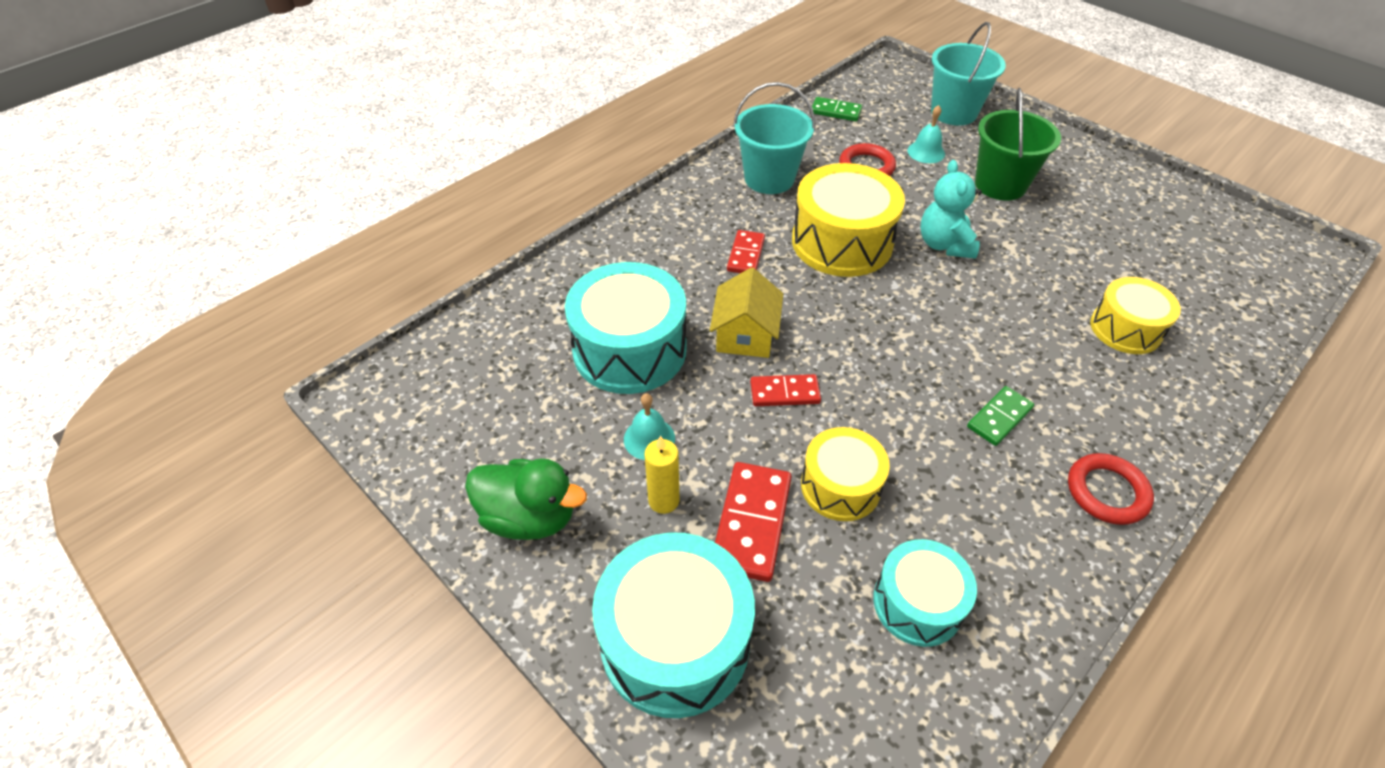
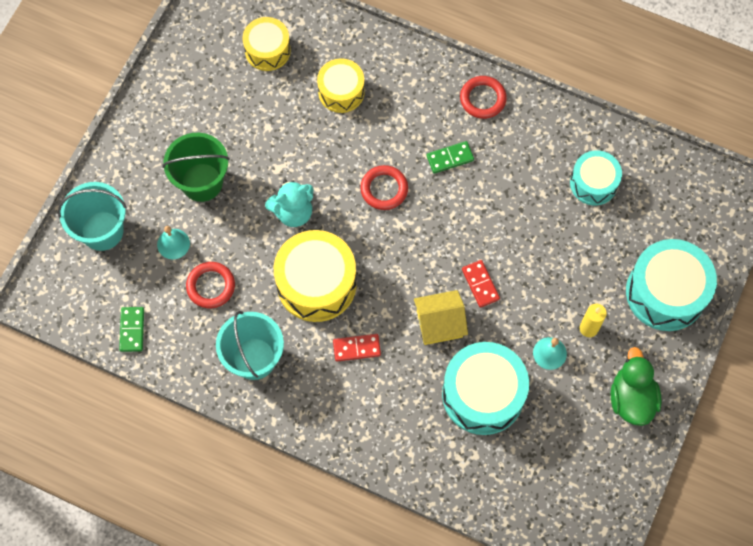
camera: 110 degrees left, 20 degrees up
(751, 523) = (582, 276): red domino -> none
(840, 486) = (537, 235): yellow drum -> yellow drum (267, 50)
(960, 333) = (384, 189): none -> red ring
(999, 417) = (450, 158): green domino -> green domino turned 45 degrees counterclockwise

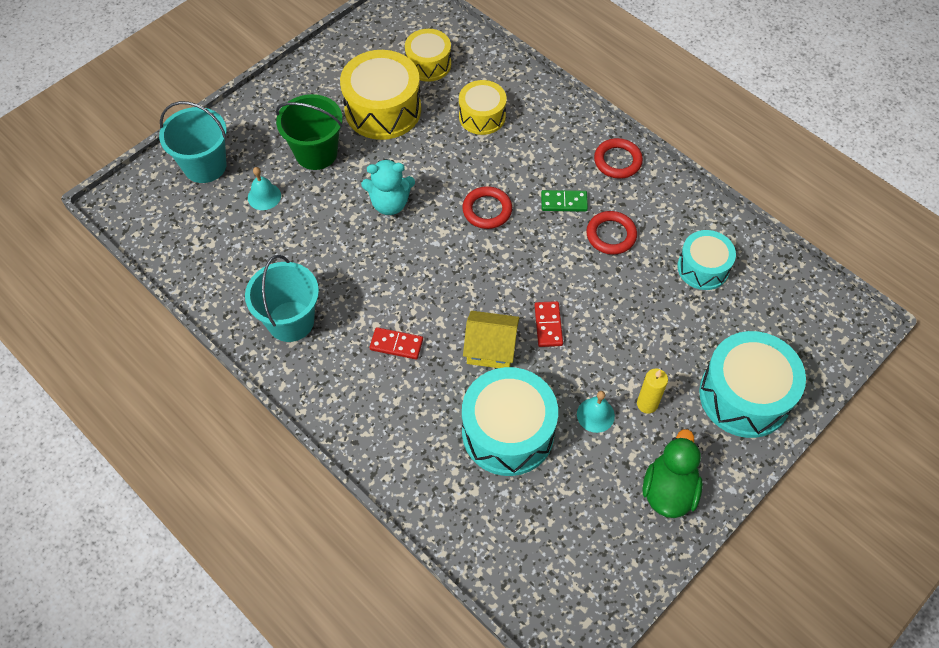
camera: 20 degrees right, 10 degrees down
(132, 330) = (188, 258): green domino -> none
(211, 286) = (281, 243): red ring -> red ring (611, 235)
(316, 283) = (383, 273): yellow drum -> yellow drum (383, 110)

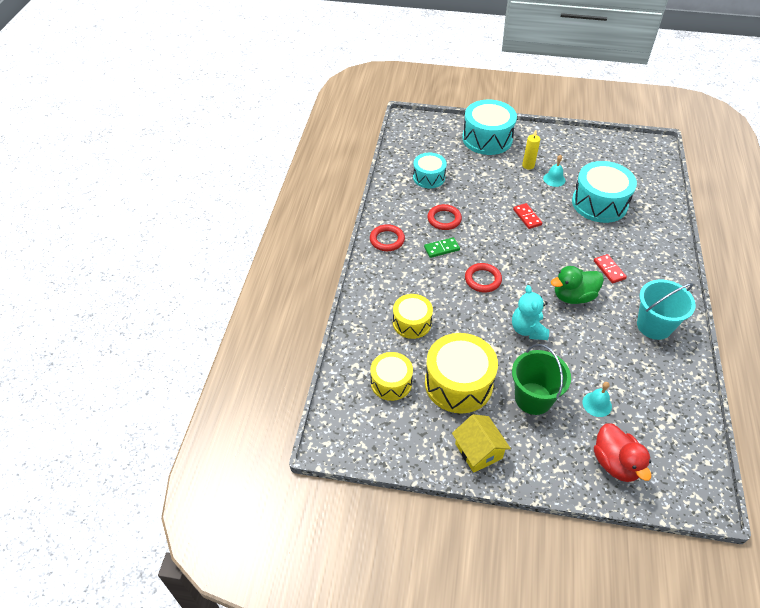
camera: 125 degrees left, 10 degrees down
(205, 166) = (615, 463): turquoise bucket -> red duck
(390, 203) = (528, 330): turquoise teddy bear -> turquoise teddy bear turned 150 degrees counterclockwise
(490, 348) = (566, 231): yellow house -> yellow house (478, 451)
(548, 325) = (527, 217): red domino -> red domino turned 75 degrees counterclockwise
(564, 202) = (441, 248): green domino -> green domino turned 75 degrees counterclockwise
(669, 490) = (560, 143): green duck -> green duck (573, 296)

